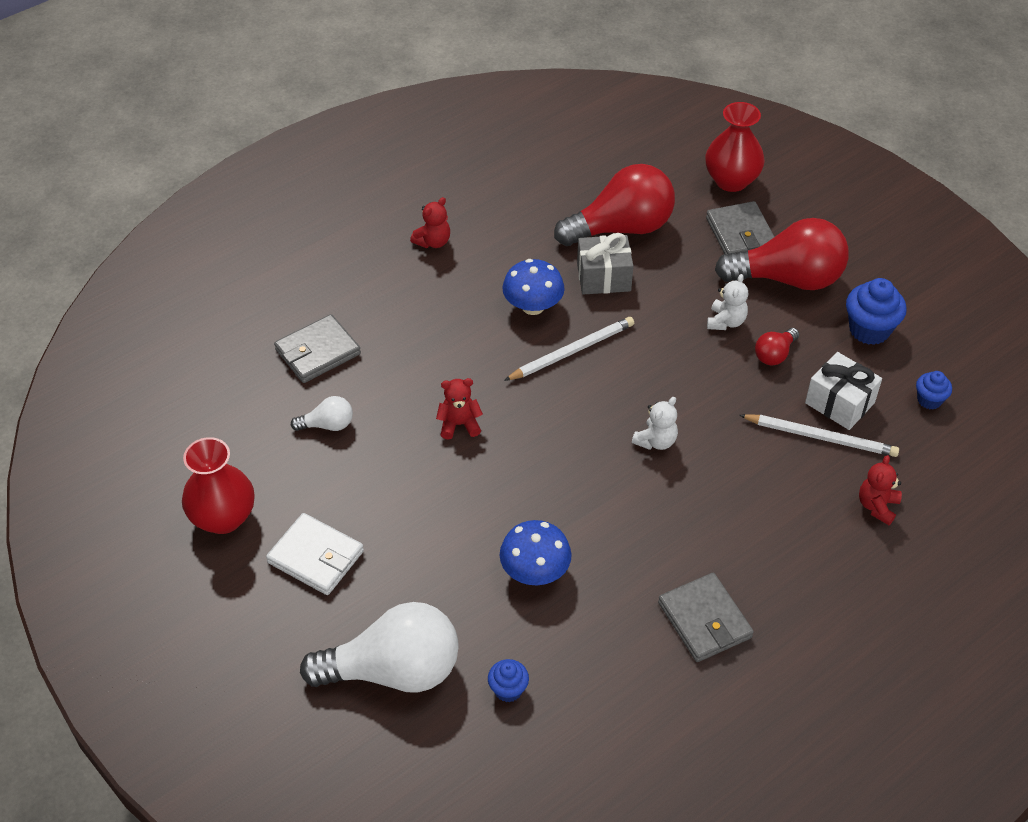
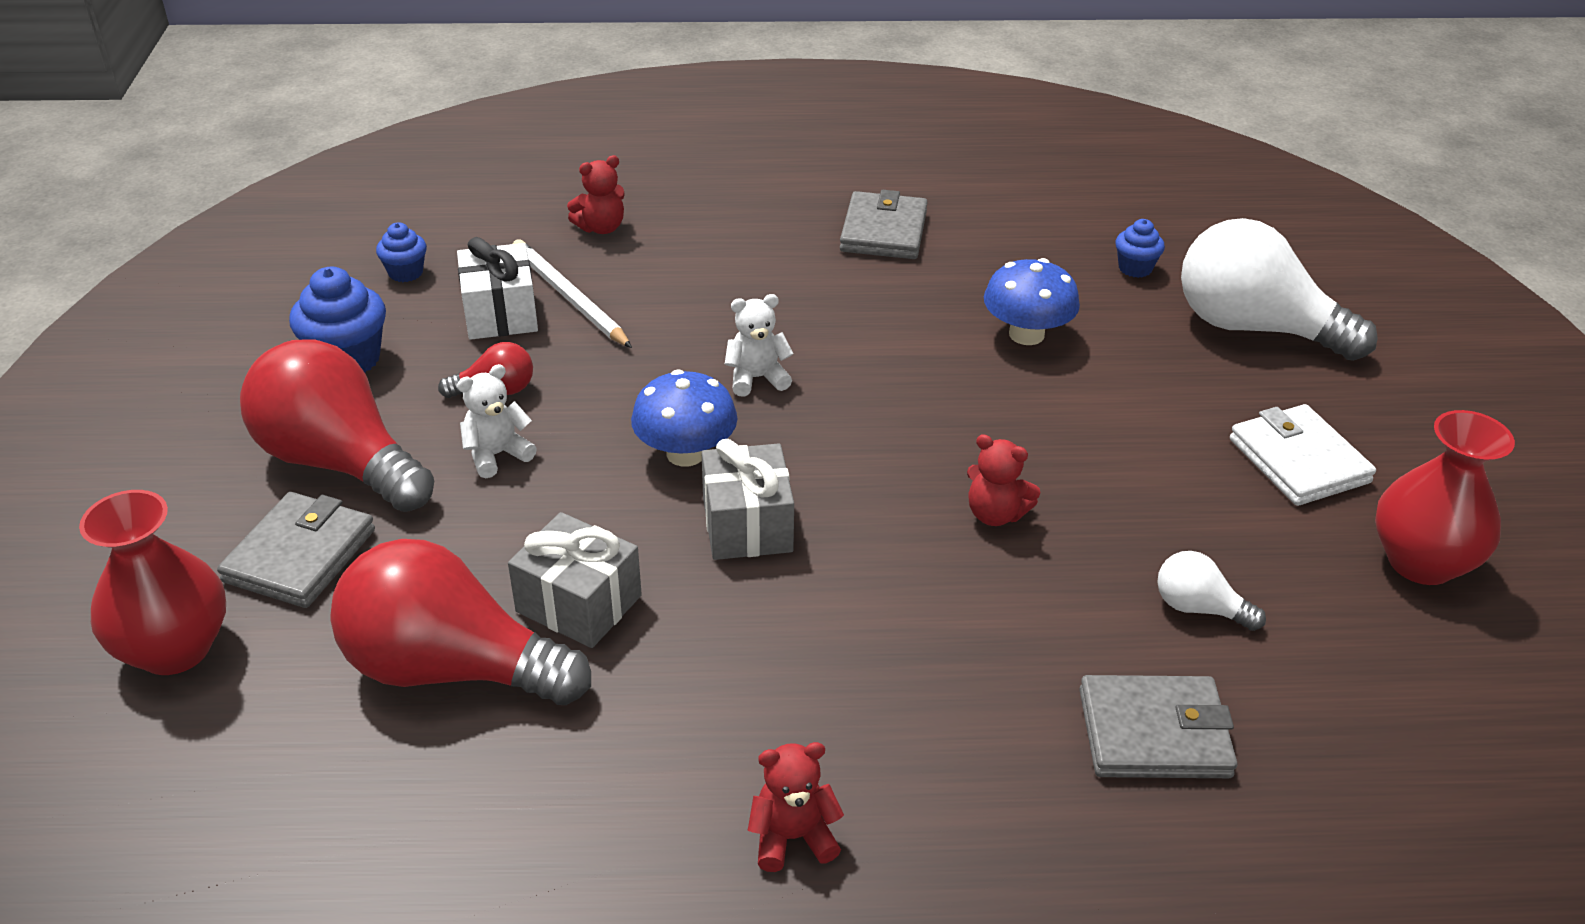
camera: 145 degrees left, 10 degrees down
(533, 306) = (734, 618): blue mushroom -> blue mushroom (685, 453)
(571, 351) = (747, 525): white pencil -> grey gift

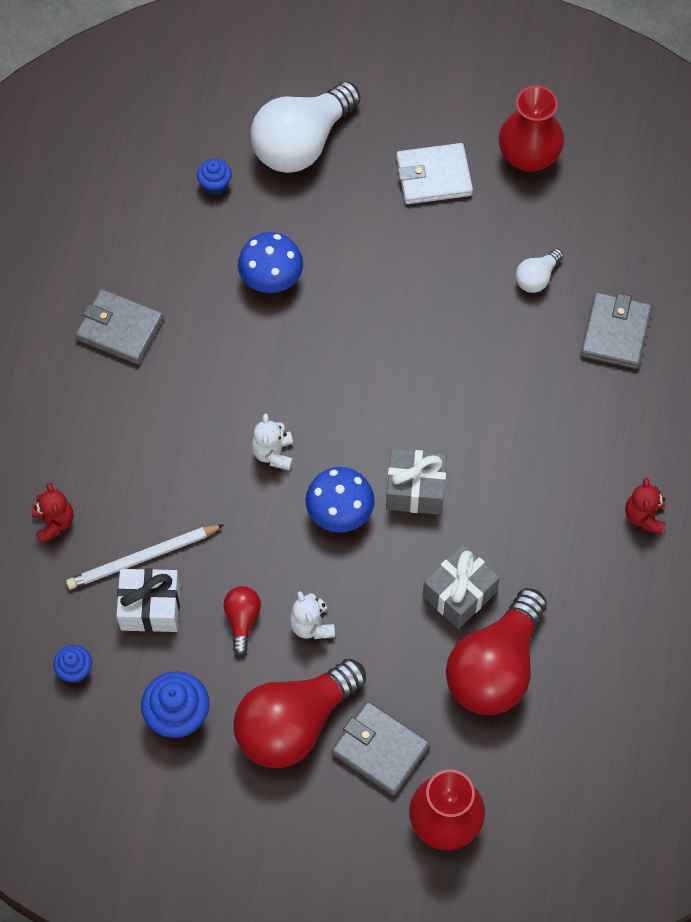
camera: 75 degrees left, 25 degrees up
(995, 514) = (439, 353): red teddy bear -> none

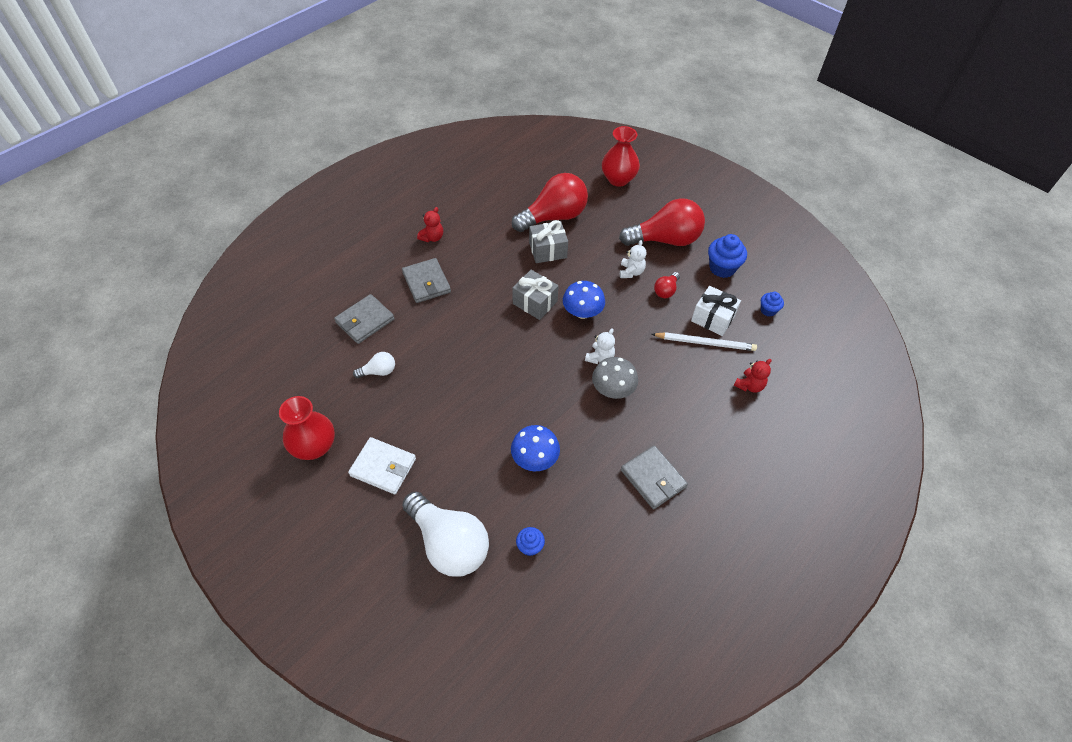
camera: 150 degrees left, 10 degrees down
(54, 522) = (749, 385): red teddy bear -> red teddy bear turned 150 degrees counterclockwise
(230, 416) = (613, 389): none -> grey mushroom
(302, 143) = (449, 543): white light bulb -> white light bulb turned 60 degrees clockwise
(380, 749) = (630, 213): grey wallet -> grey wallet (426, 282)

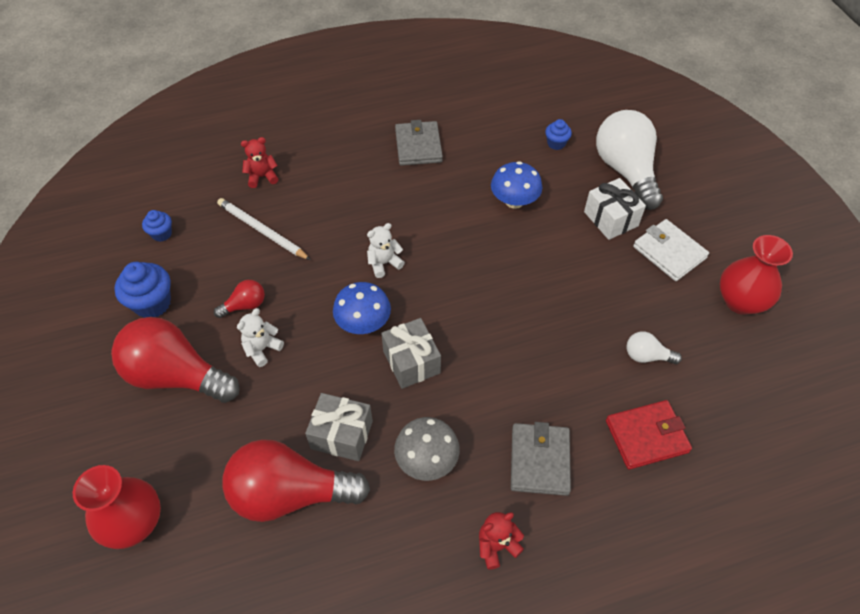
camera: 150 degrees left, 0 degrees up
(365, 321) = (646, 436): grey wallet -> red wallet
(613, 389) = (396, 227): grey mushroom -> grey mushroom (427, 460)
(712, 318) = (228, 251): white gift -> white gift (611, 219)

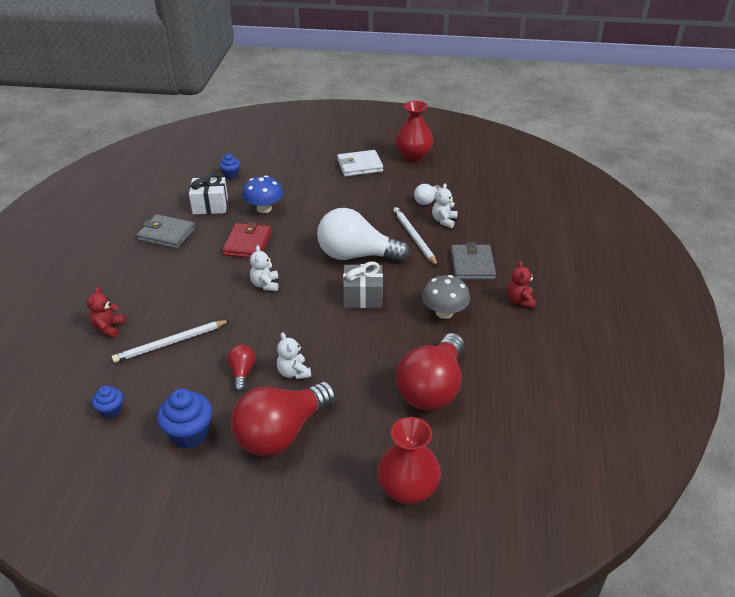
camera: 65 degrees left, 15 degrees down
(341, 435) = (400, 348): grey gift -> none
(363, 323) = (311, 310): blue mushroom -> none
(539, 460) = (472, 265): grey wallet -> grey wallet turned 60 degrees clockwise
(555, 372) = (414, 238): none -> white pencil
(611, 219) = (315, 176): white gift -> white gift (210, 205)
(614, 393) = (444, 221): none -> white teddy bear
(625, 171) = (282, 157): white light bulb -> white light bulb (356, 255)
(646, 436) = (479, 220): red wallet -> red wallet (247, 244)

